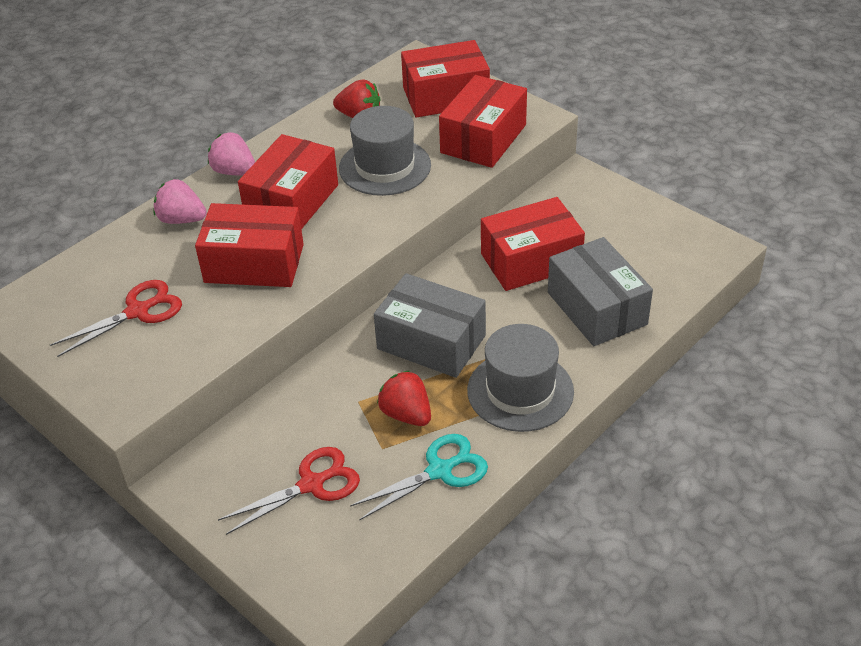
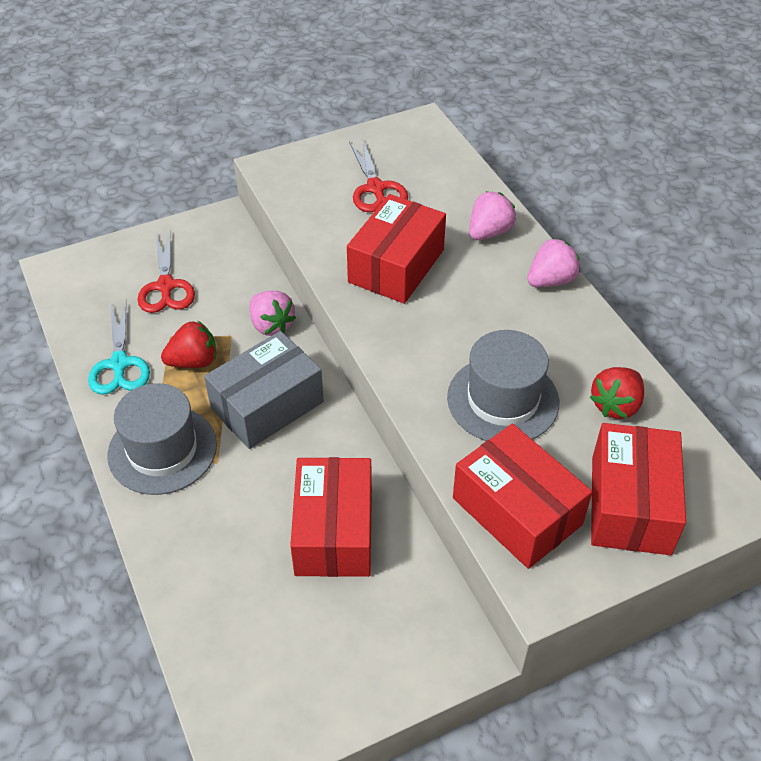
camera: 110 degrees right, 5 degrees up
(292, 201) = (478, 311): red box -> none
(331, 376) = (271, 325): none -> pink strawberry
(596, 308) = (225, 561): grey box -> none

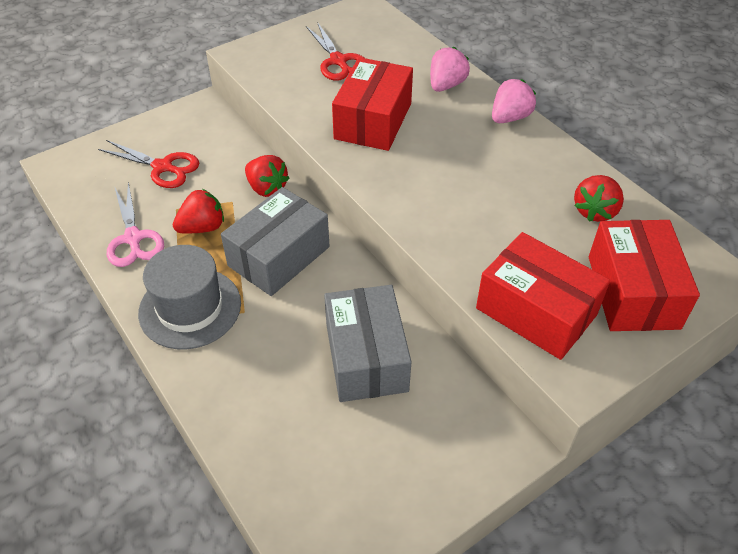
camera: 10 degrees left, 0 degrees up
(119, 364) = (133, 238): turquoise scissors -> pink scissors
(166, 286) = (163, 167): red scissors -> red scissors turned 45 degrees counterclockwise
(271, 325) = (267, 188): pink strawberry -> red strawberry
(334, 531) = (366, 357): red box -> grey box
(503, 399) = (496, 219): grey hat -> none

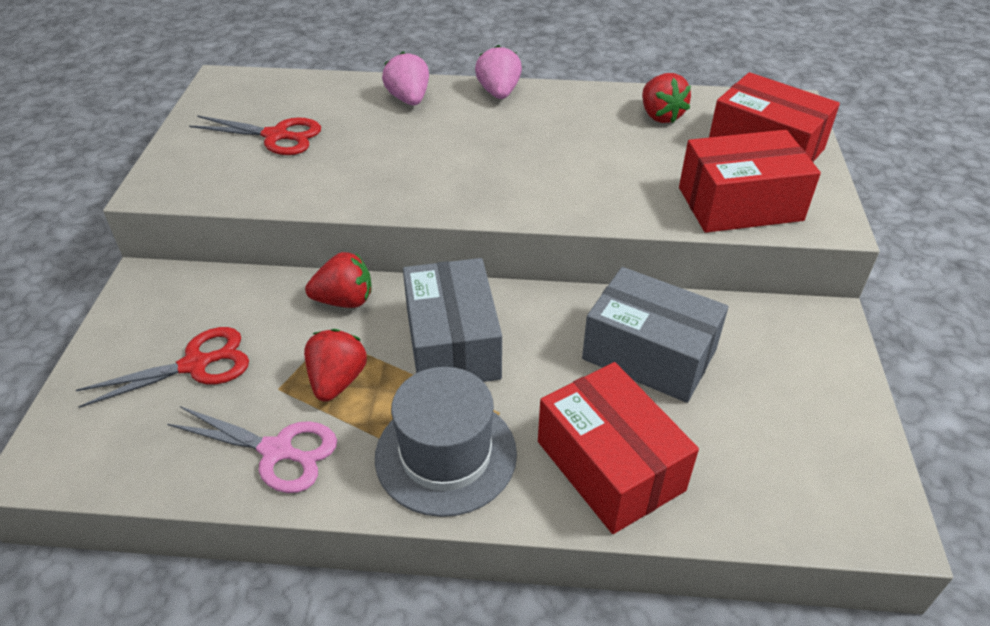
camera: 50 degrees left, 5 degrees down
(373, 121) = (395, 162): red box -> red box (610, 465)

